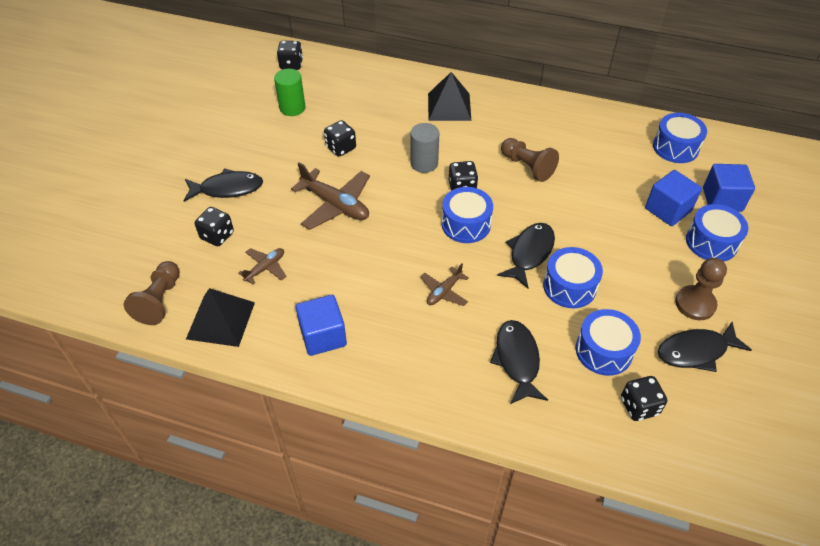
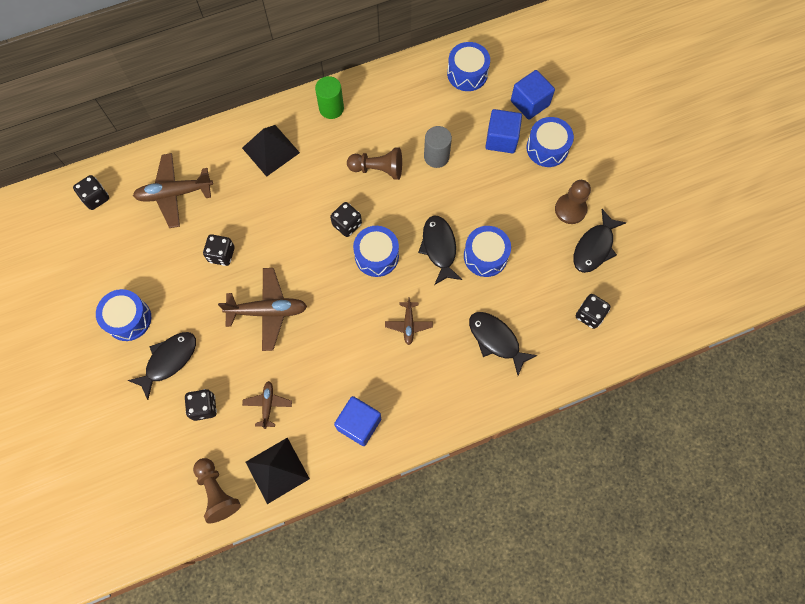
camera: 40 degrees left, 20 degrees up
(292, 108) = (143, 243): green cylinder -> green cylinder (331, 108)
(348, 92) = (174, 193): none -> brown plane
(424, 163) = (299, 222): grey cylinder -> grey cylinder (436, 156)
(603, 351) = (542, 290): blue drum -> blue drum (128, 319)

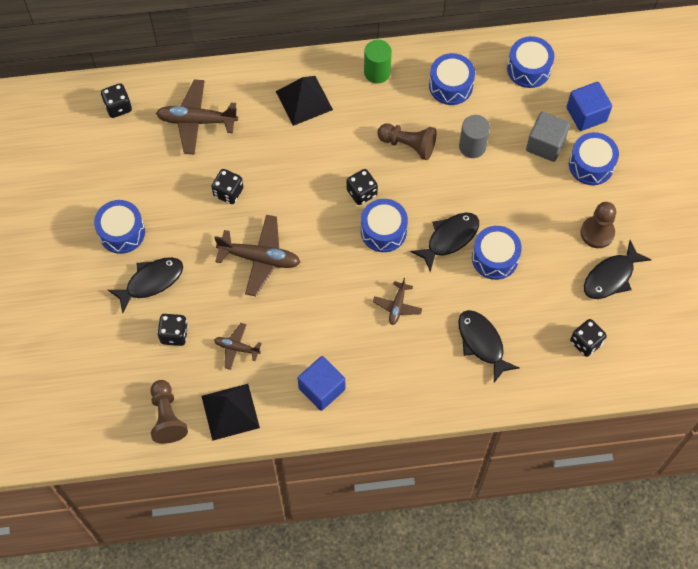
camera: 15 degrees right, 5 degrees down
(268, 405) = (237, 348): brown plane -> brown plane turned 90 degrees counterclockwise
(401, 105) = (450, 86): none -> blue drum
(439, 248) = (449, 238): black fish -> black fish turned 45 degrees clockwise
(501, 139) = (545, 144): blue cube -> grey cube

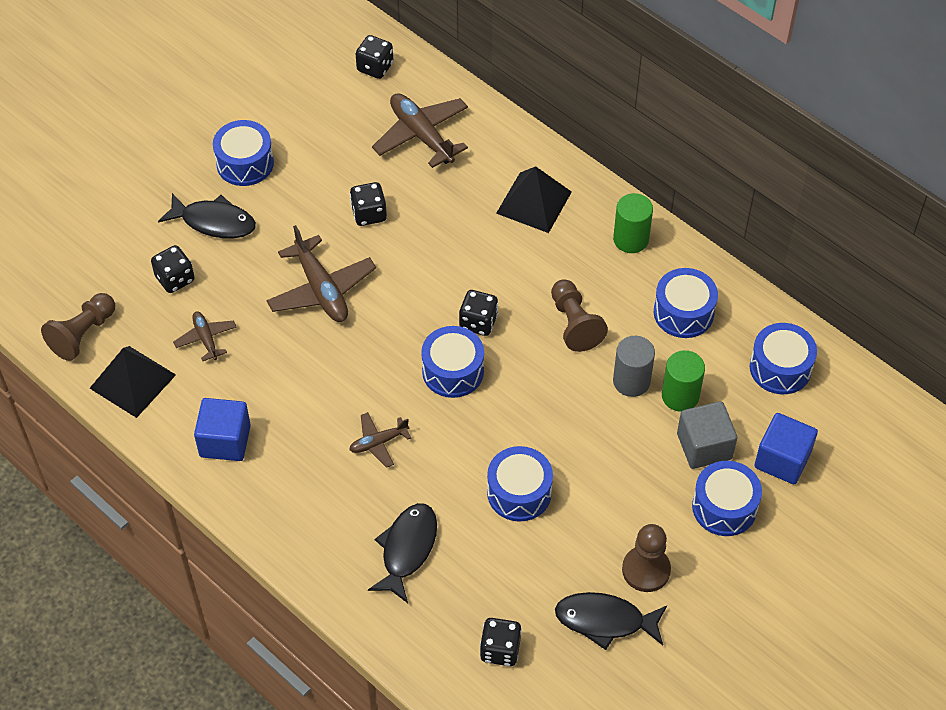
camera: 50 degrees right, 10 degrees down
(449, 238) = (501, 435): black fish -> none
(503, 130) = (680, 396): none -> green cylinder

